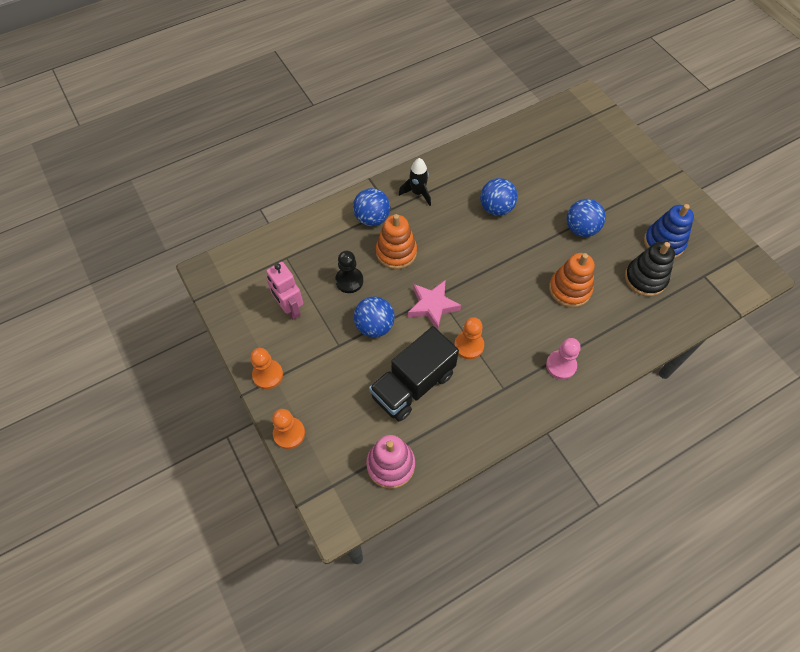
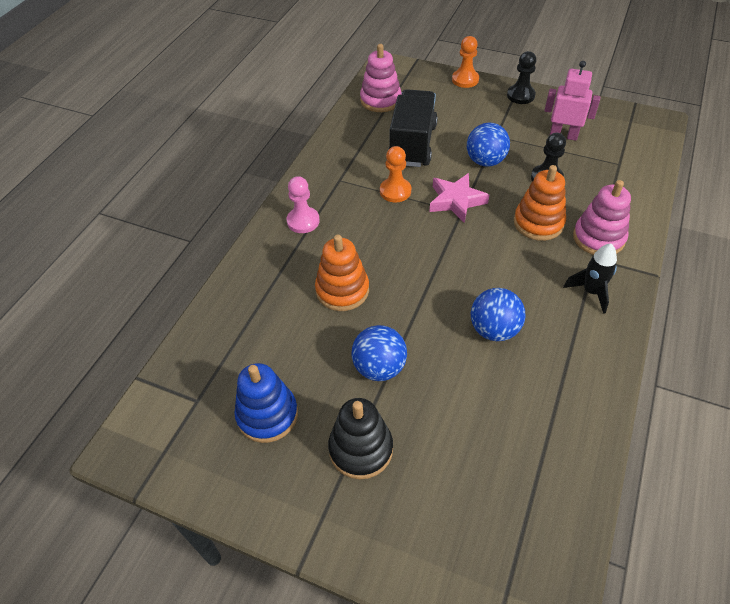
camera: 145 degrees right, 10 degrees down
(268, 375) = (520, 95): orange pawn -> black pawn
(372, 218) = (598, 238): blue ball -> pink stacking toy
(645, 278) = (267, 352): black stacking toy -> black stacking toy (361, 449)

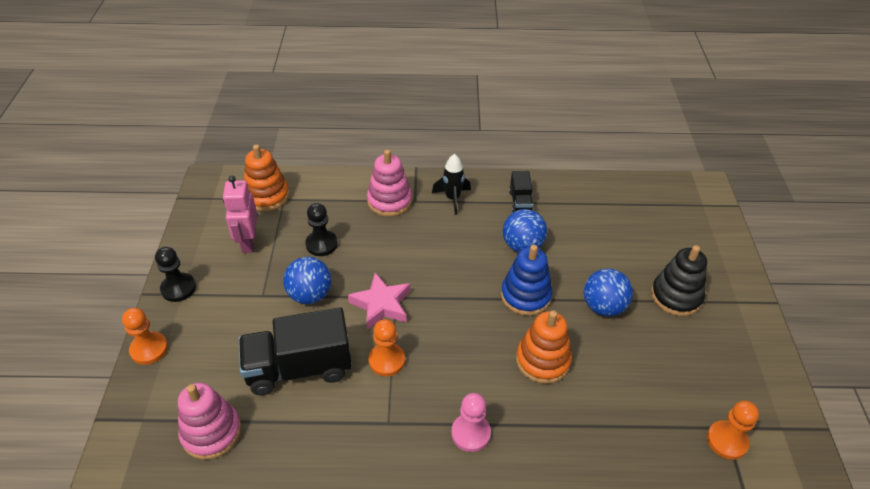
camera: 115 degrees left, 5 degrees down
(185, 393) = (727, 441): none -> orange pawn
(267, 415) = (696, 367): blue stacking toy -> blue stacking toy (525, 296)
(538, 223) = (387, 240): orange stacking toy -> orange stacking toy (267, 196)
(569, 355) = (520, 202): none -> black truck

